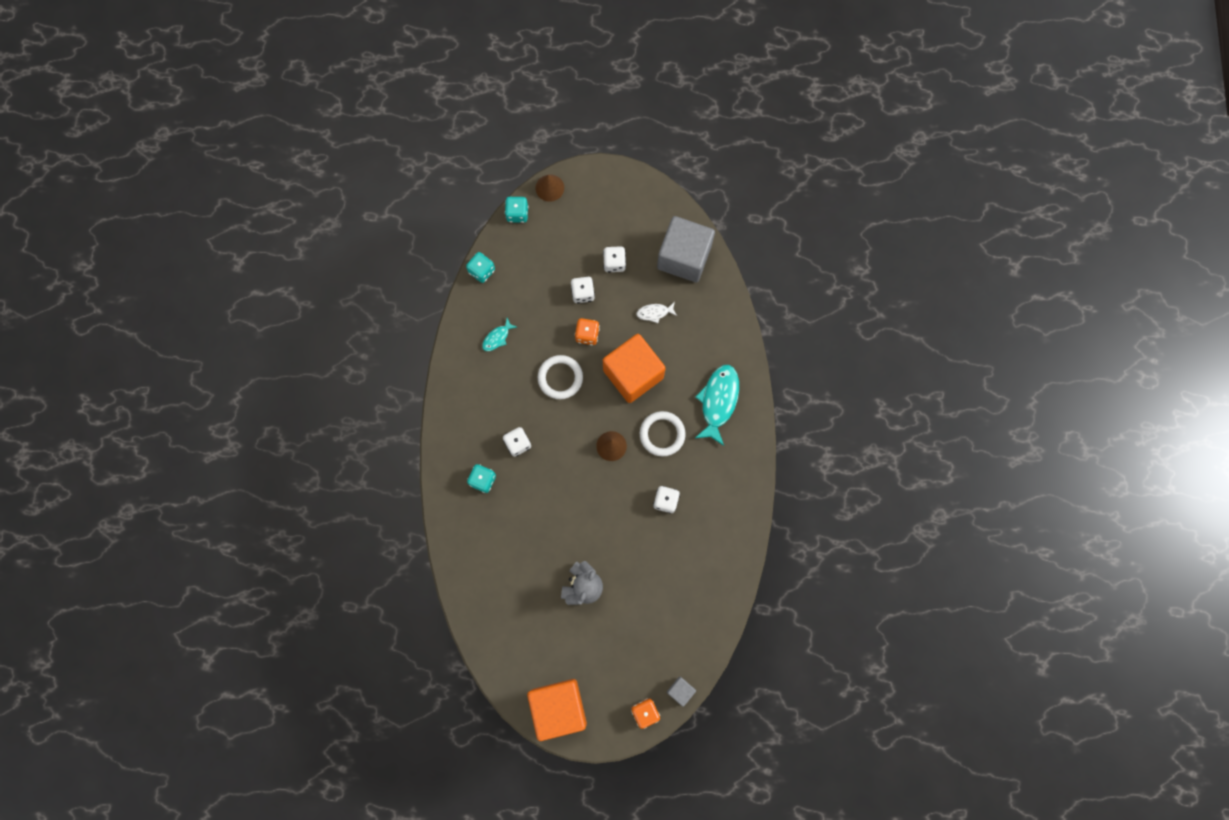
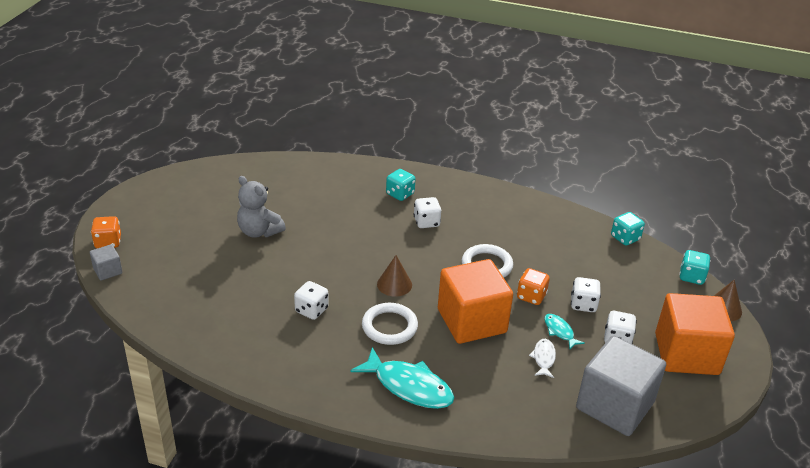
camera: 105 degrees right, 40 degrees down
(497, 337) = (546, 233): turquoise fish -> turquoise fish (560, 331)
(558, 707) = (158, 192): orange cube -> orange cube (686, 354)

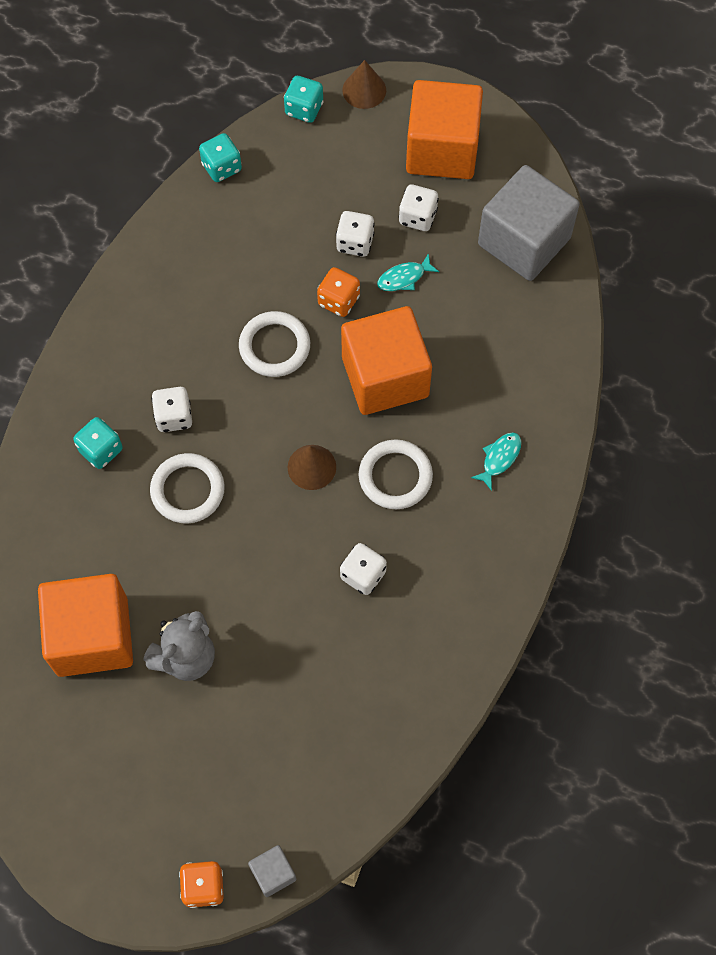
camera: 85 degrees left, 30 degrees up
(276, 195) = (92, 636): none -> orange cube
(374, 229) = (188, 490): none -> white ring
(409, 386) = (499, 458): turquoise fish -> turquoise fish, size x0.50
(543, 358) = (450, 303): white fish -> none

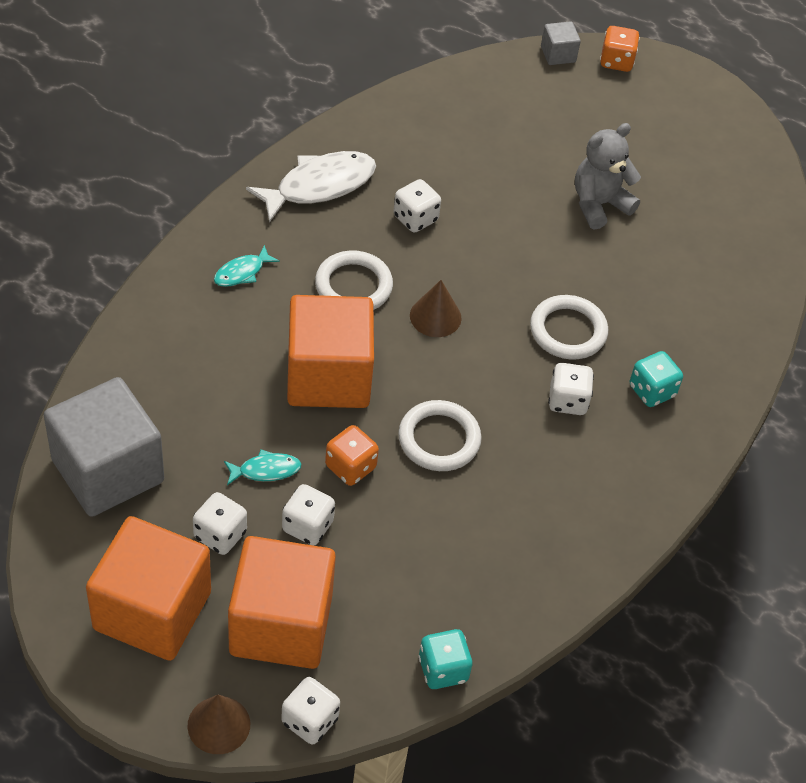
camera: 170 degrees left, 15 degrees down
(92, 636) = (683, 241): orange cube -> orange cube (281, 624)
(304, 109) = (310, 720): turquoise dice -> white dice
(468, 584) = (319, 186): none -> white fish

